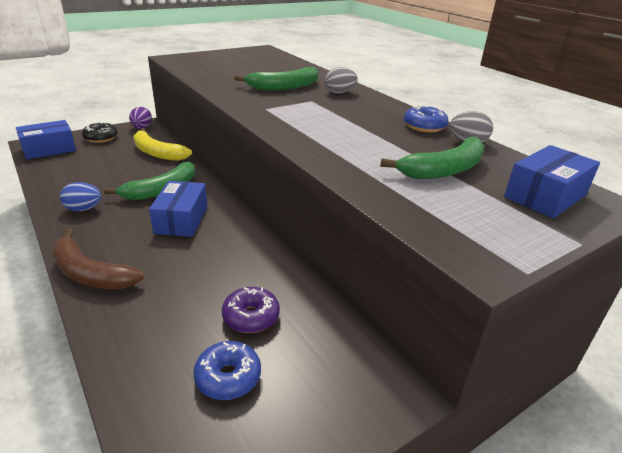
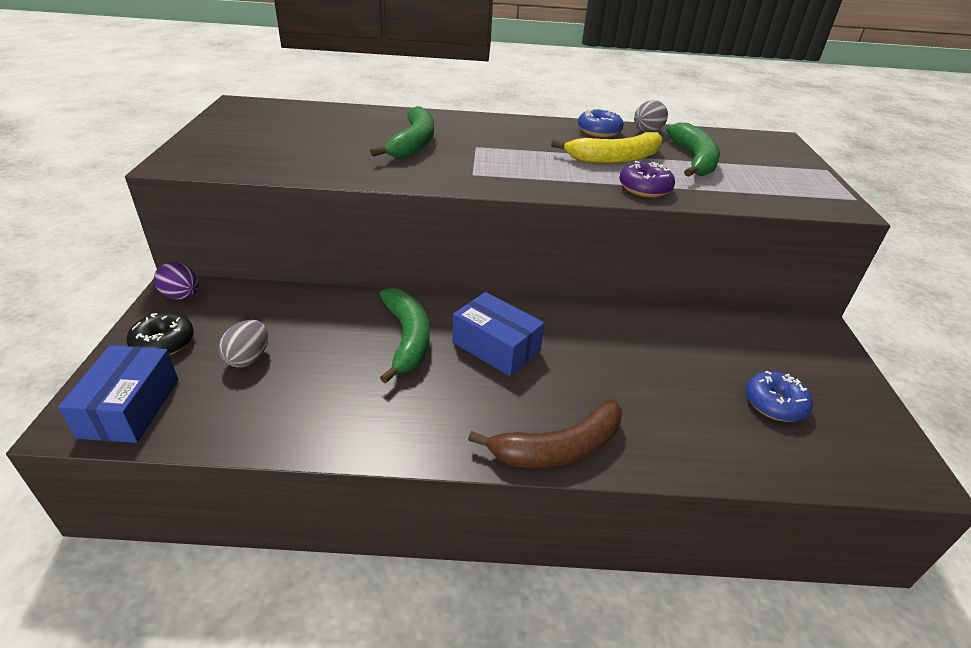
camera: 55 degrees left, 5 degrees up
(84, 209) = (392, 417): blue egg -> none
(157, 153) = (292, 309): yellow banana -> yellow banana (615, 159)
(251, 317) = (701, 363): purple donut -> purple donut (644, 188)
(339, 92) = (469, 127): grey egg -> grey egg (248, 358)
(545, 196) = (758, 149): blue box -> none

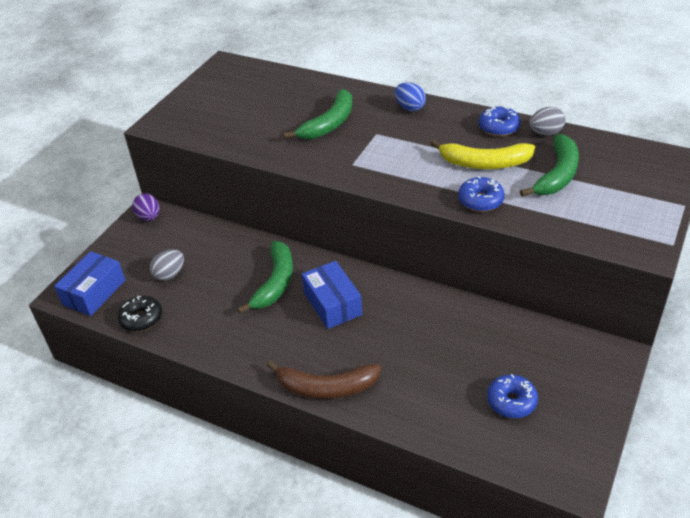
camera: 30 degrees right, 5 degrees up
(163, 343) = (126, 252): black donut -> black donut (141, 319)
(493, 124) = (410, 107): none -> blue egg
(644, 188) = (480, 201): purple donut -> blue donut

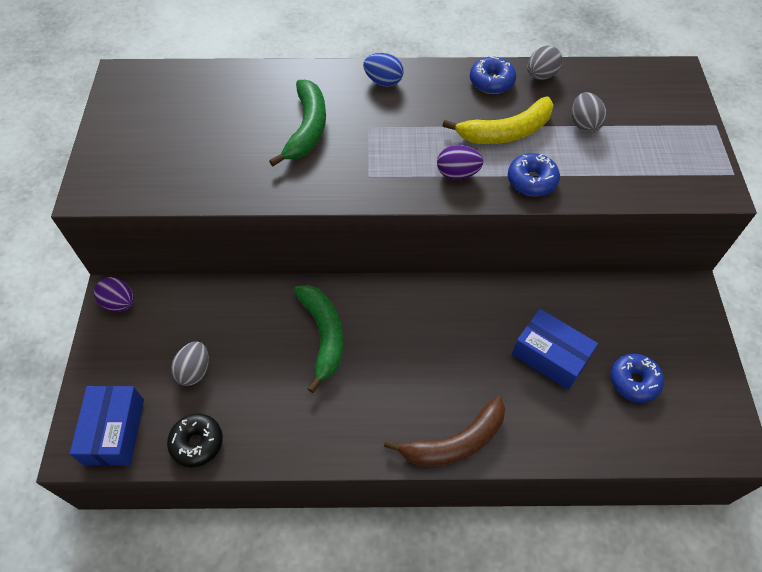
camera: 30 degrees left, 15 degrees up
(332, 304) = (400, 338): blue box -> blue box (550, 356)
(422, 180) = (457, 173): none -> purple egg
(557, 174) = (584, 124): green banana -> grey egg

